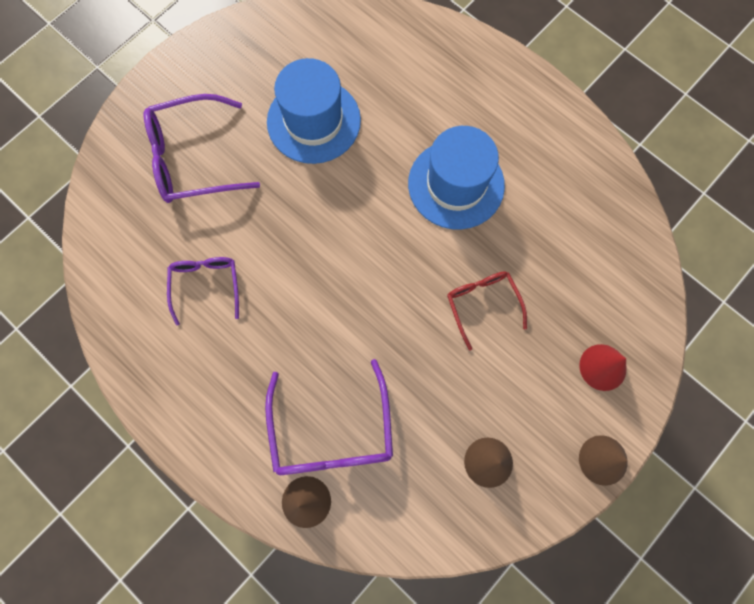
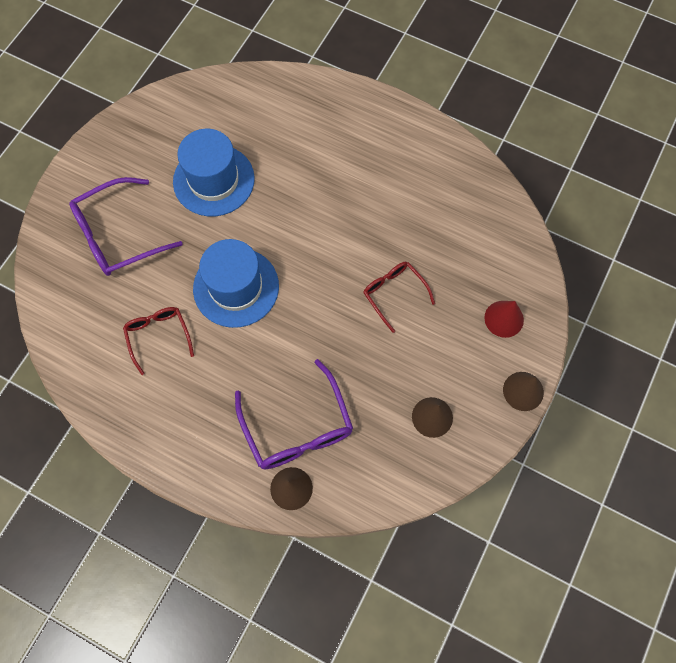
camera: 15 degrees left, 5 degrees down
(206, 284) = (158, 335): purple glasses -> red glasses
(456, 184) = (347, 203): blue hat -> blue hat (236, 287)

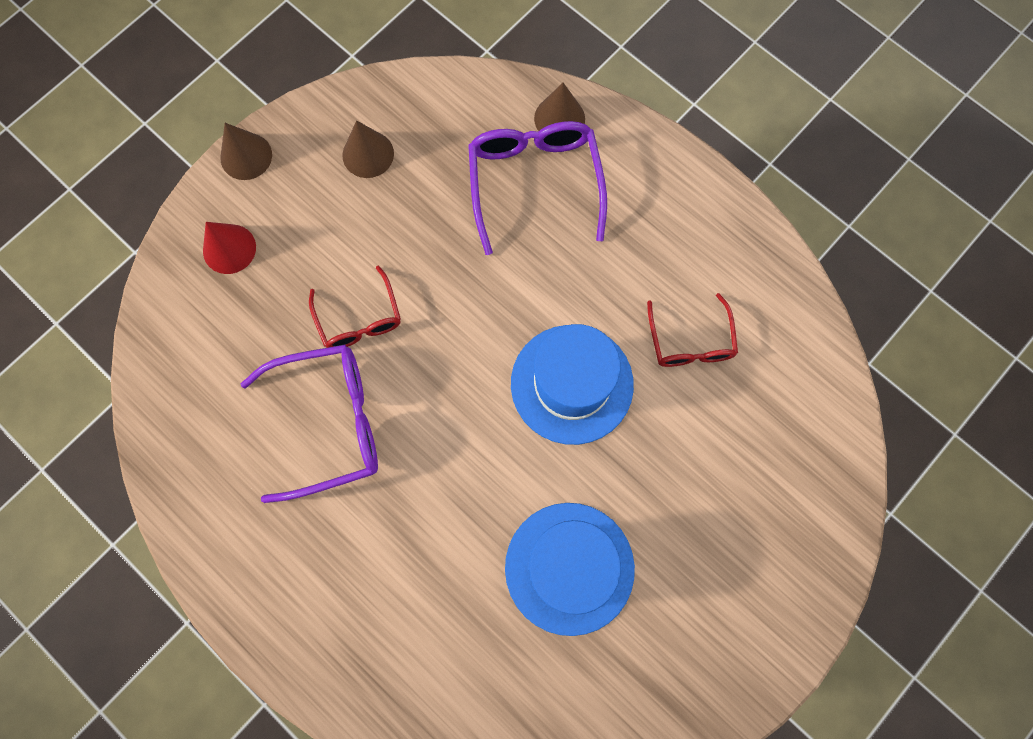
camera: 165 degrees left, 5 degrees up
(117, 236) = (731, 510): purple glasses -> purple glasses (331, 423)

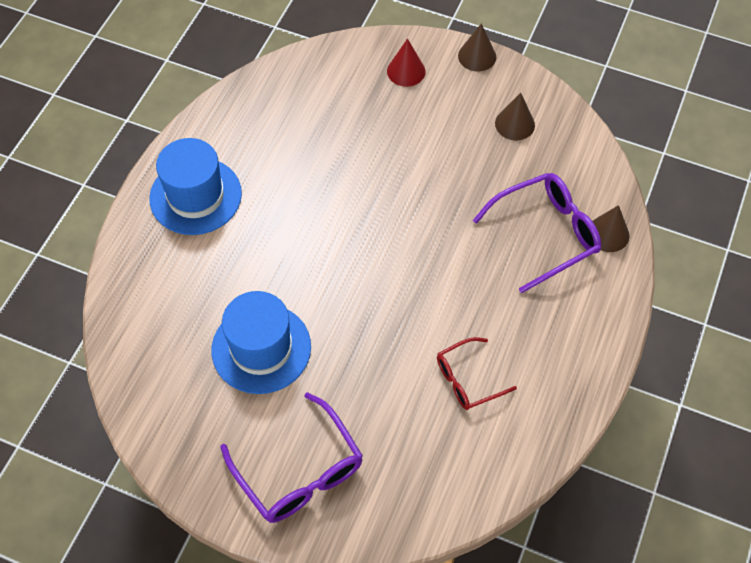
camera: 70 degrees right, 15 degrees down
(331, 423) = (309, 170): purple glasses -> purple glasses (300, 472)
(359, 320) = (389, 161): red glasses -> none
(572, 384) = (398, 308): blue hat -> blue hat (195, 196)

